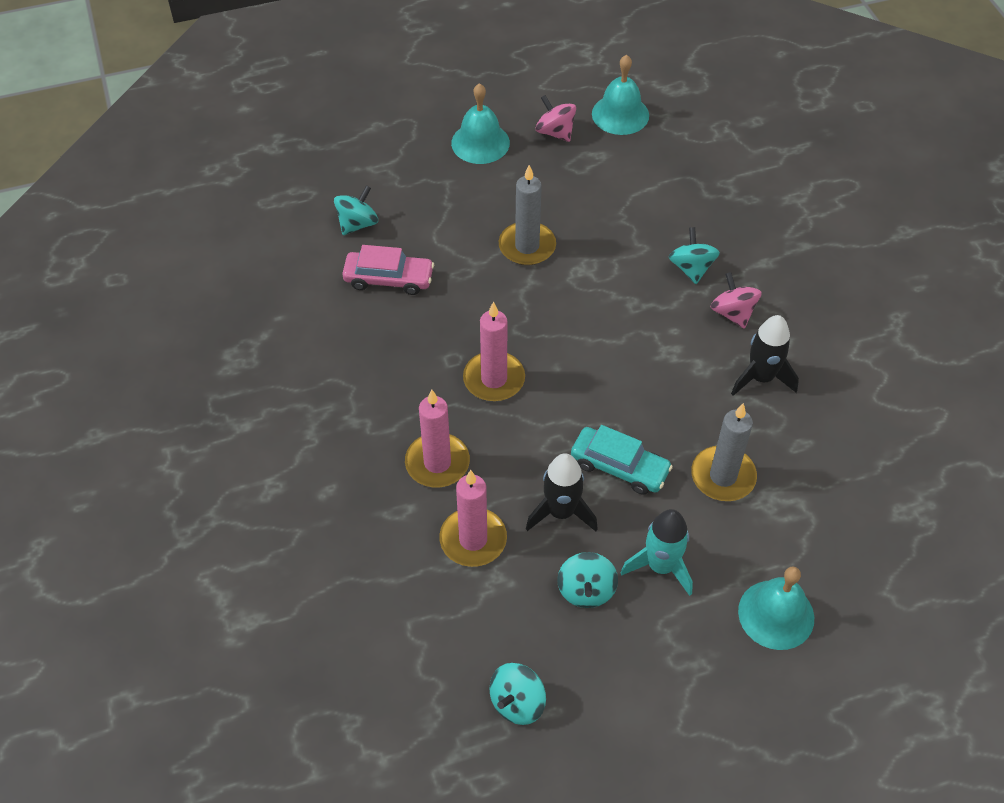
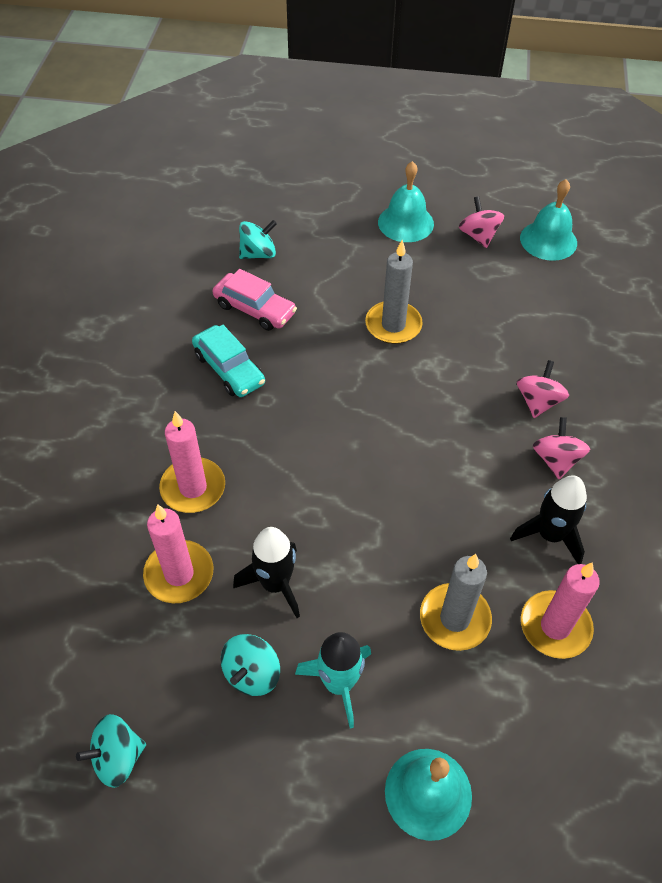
camera: 25 degrees right, 0 degrees up
(494, 379) = (291, 432): pink candle -> pink candle (555, 626)
(619, 467) = (357, 564): turquoise car -> turquoise car (229, 369)
(691, 268) = (538, 402): turquoise spinning top -> pink spinning top

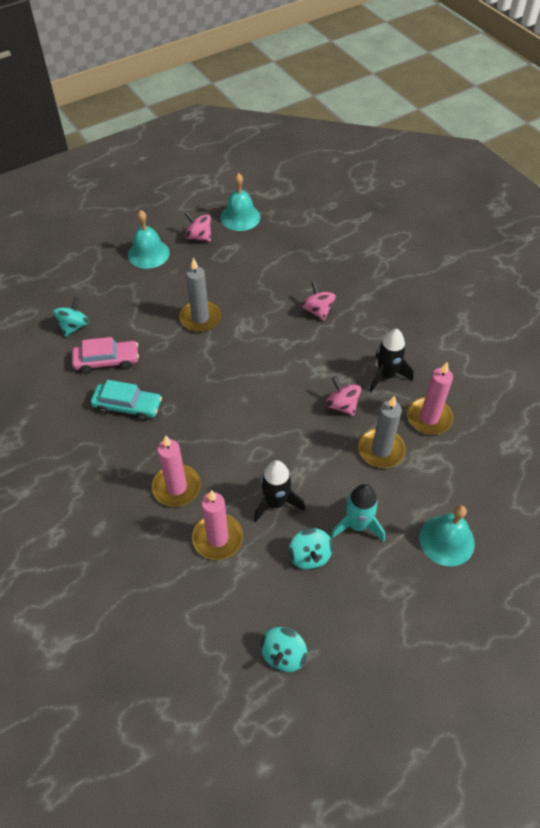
camera: 40 degrees left, 0 degrees up
(556, 460) = (354, 335): pink spinning top -> pink spinning top (342, 405)

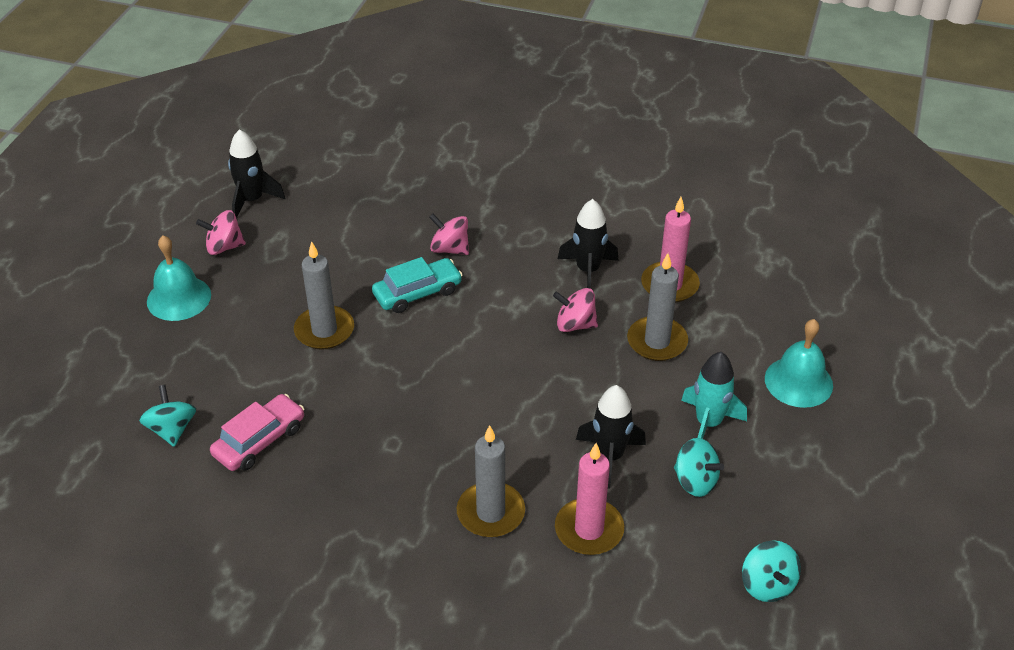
camera: 40 degrees left, 10 degrees down
(127, 406) = (341, 471): turquoise car -> turquoise car (417, 293)
(176, 487) = (491, 512): pink candle -> grey candle
(240, 217) = (252, 200): turquoise bell -> black rocket

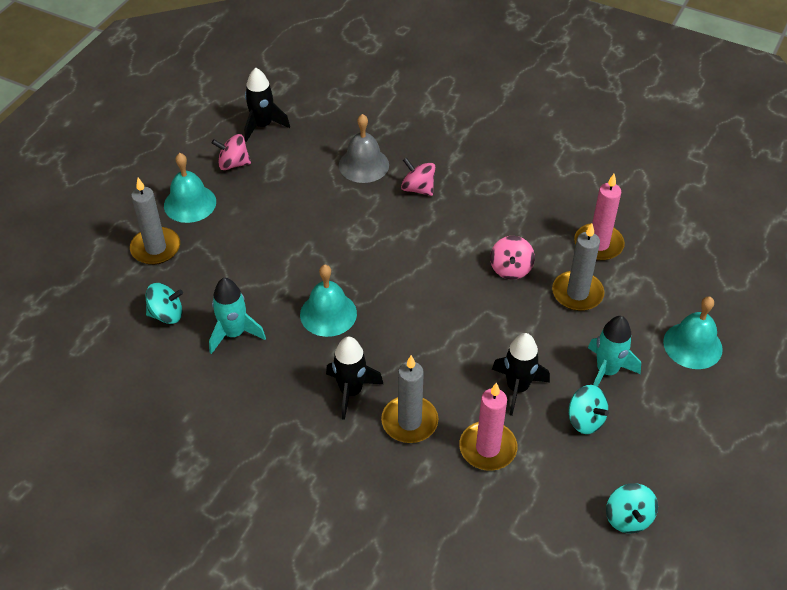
camera: 10 degrees right, 5 degrees up
(172, 429) = (166, 314): turquoise spinning top -> turquoise spinning top turned 90 degrees clockwise
(260, 441) = (234, 334): pink car -> turquoise rocket
(324, 330) = (302, 246): grey candle -> grey candle (155, 248)
(370, 402) = (328, 314): none -> turquoise bell
(381, 230) = (363, 165): none -> grey bell
(417, 293) = (384, 224): turquoise car -> none
(575, 324) = (510, 269): pink spinning top -> pink spinning top turned 105 degrees counterclockwise
(588, 270) = (531, 222): black rocket -> black rocket (351, 391)

